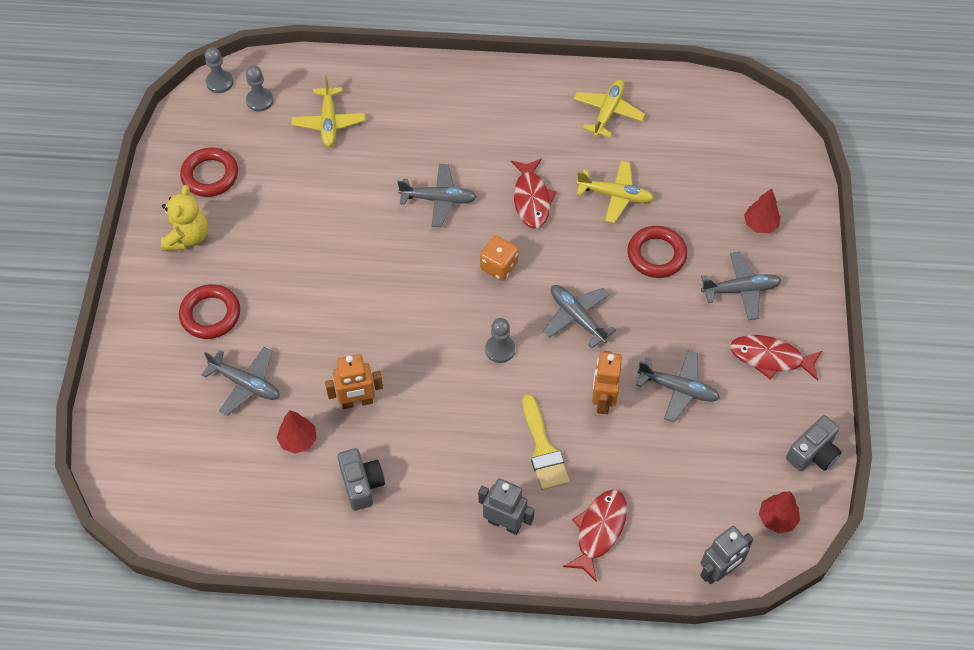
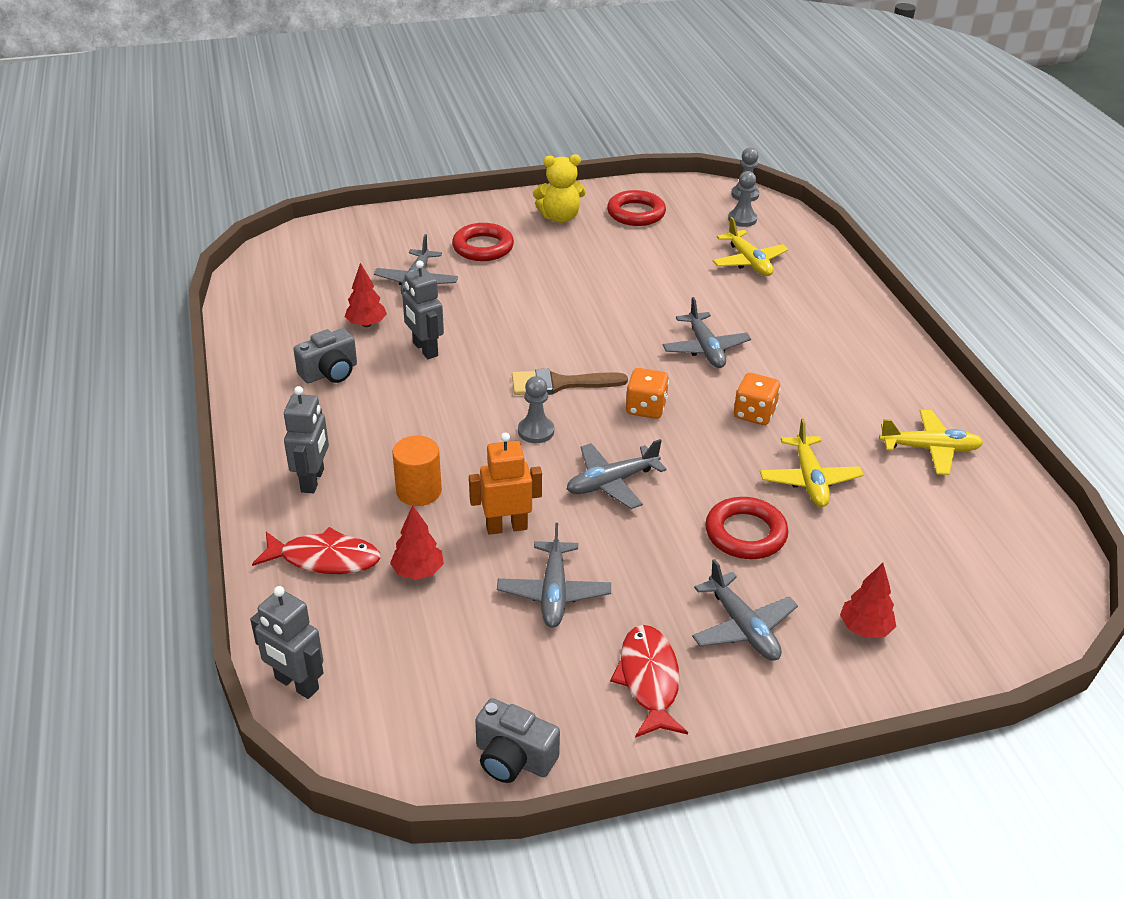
camera: 70 degrees right, 20 degrees down
(329, 122) = (748, 262): yellow plane -> yellow plane turned 90 degrees counterclockwise
(357, 402) = (425, 349): orange robot -> grey robot
(445, 315) = (559, 384): none -> brown brush
(531, 199) = (754, 414): red fish -> orange dice
(543, 449) = (419, 491): yellow brush -> orange cylinder
(577, 317) = (611, 482): grey plane -> grey plane turned 150 degrees counterclockwise
(777, 518) = (393, 734): red tree -> red tree (418, 571)

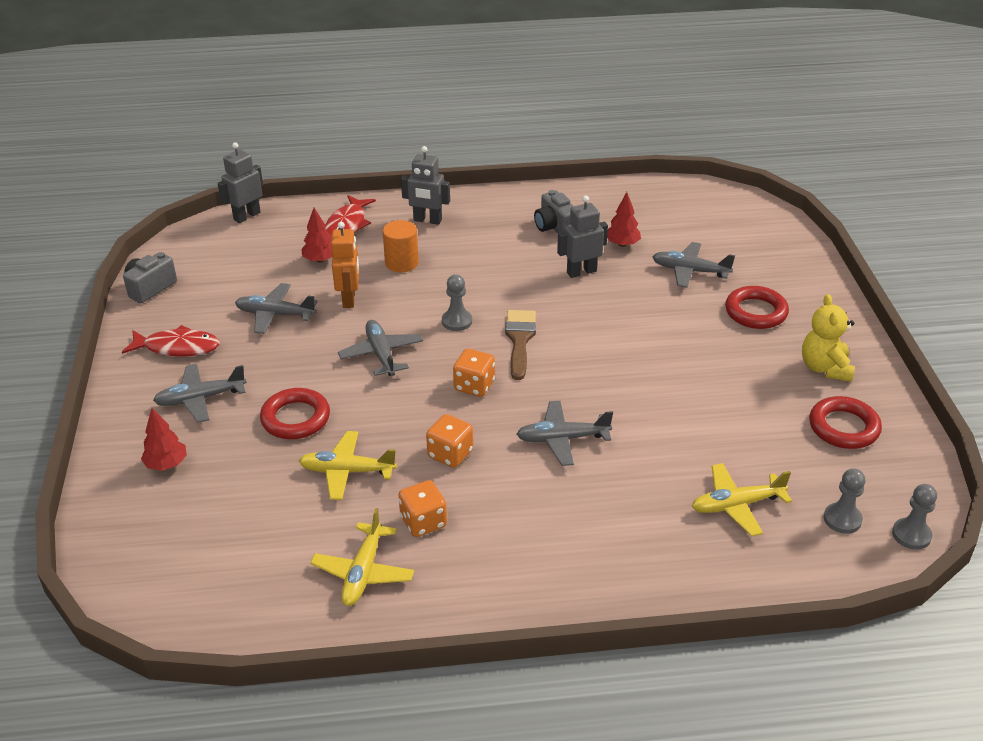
camera: 100 degrees right, 0 degrees up
(850, 420) = (423, 522): none -> orange dice

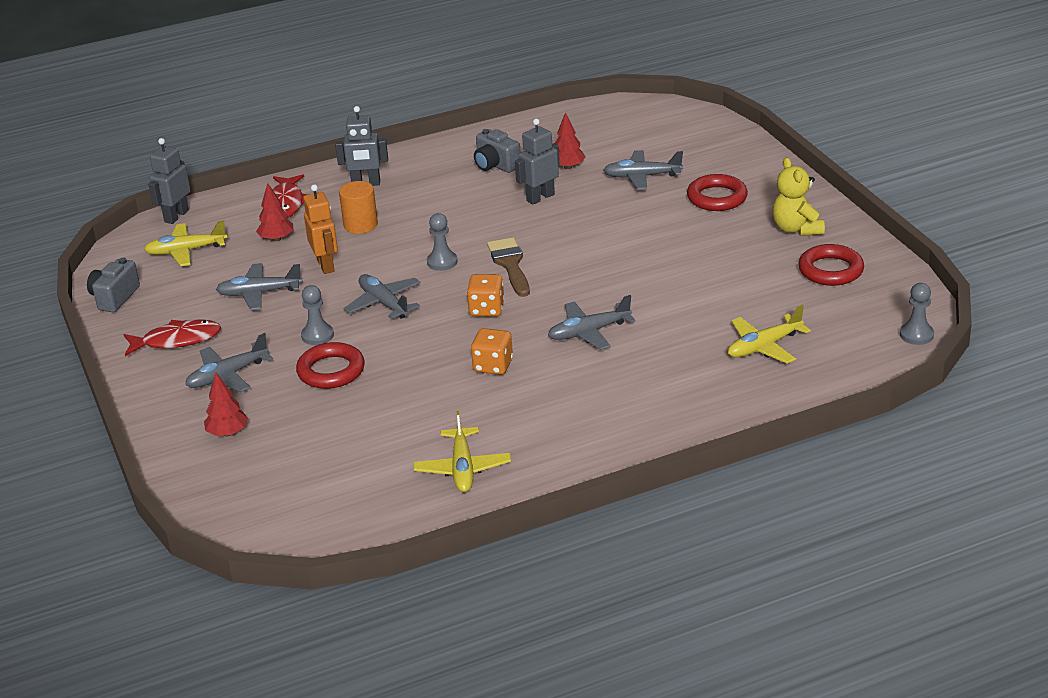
camera: 15 degrees left, 5 degrees down
(347, 471) = (404, 400): yellow plane -> yellow plane (186, 251)
(423, 522) = (496, 420): orange dice -> none
(842, 519) = (856, 337): grey pawn -> grey pawn (317, 335)

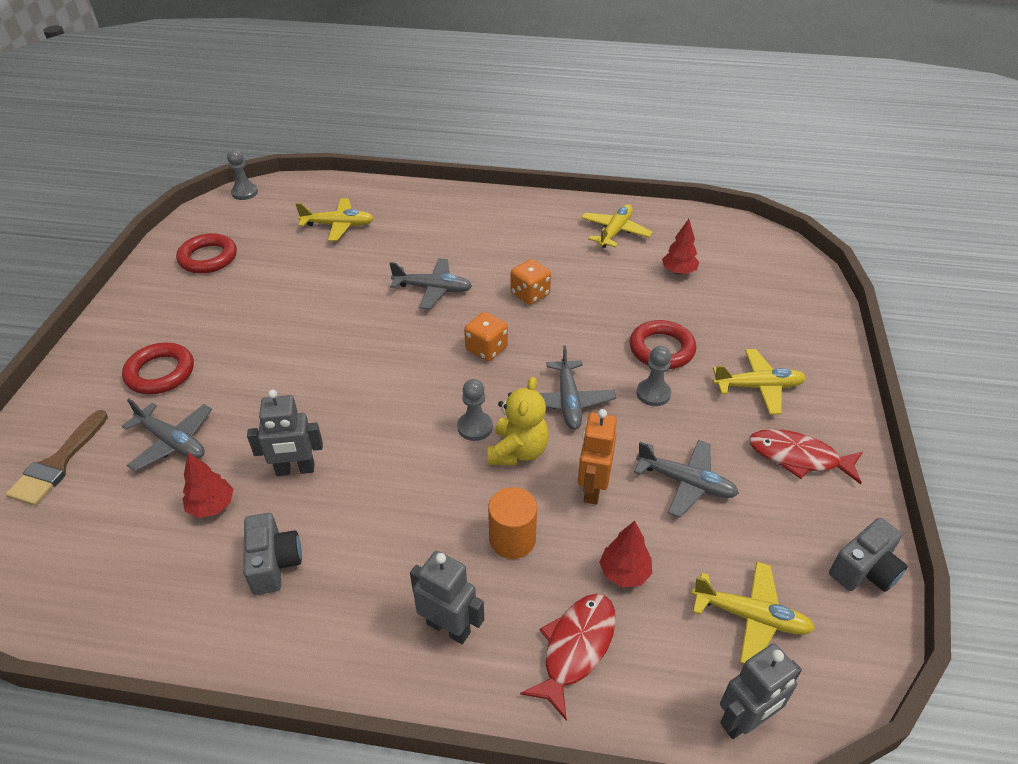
camera: 150 degrees left, 10 degrees up
(227, 376) = (758, 387): grey plane -> yellow plane
(227, 433) = (776, 329): red tree -> red tree (678, 271)
(510, 264) = (419, 390): brown brush -> brown brush (57, 464)
(796, 229) = (165, 305): yellow teddy bear -> yellow teddy bear (518, 451)

